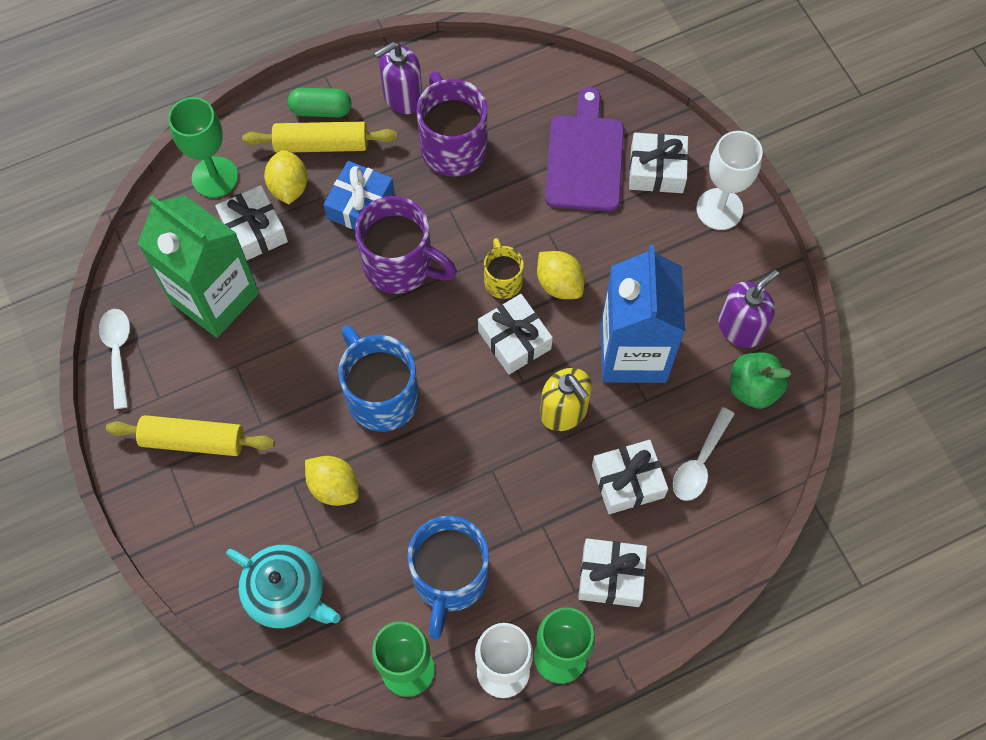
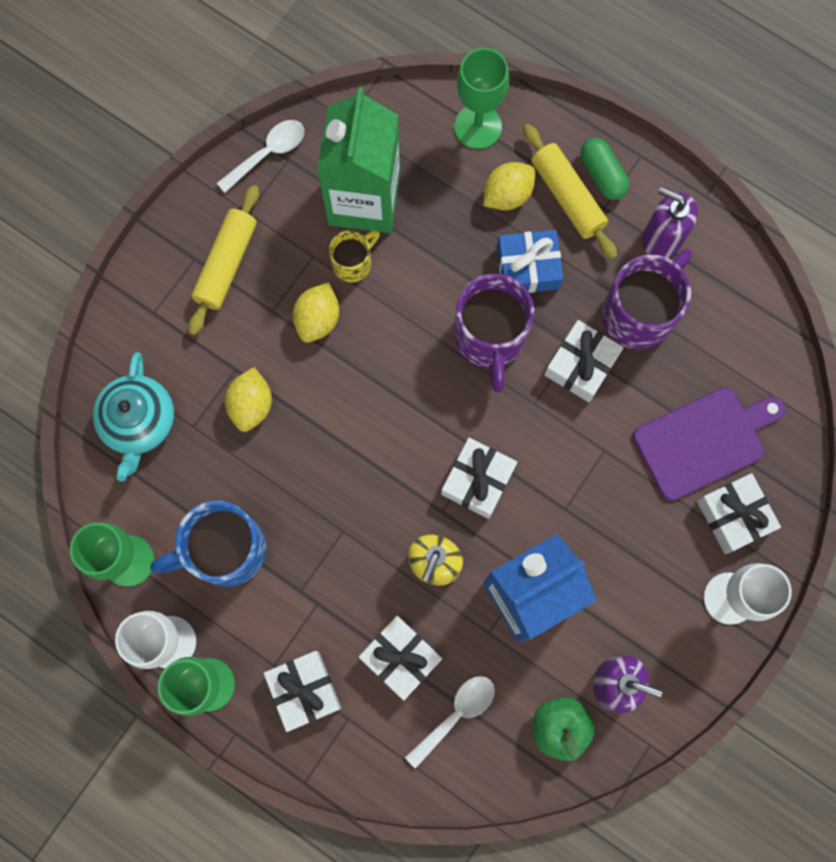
camera: 60 degrees right, 10 degrees up
(193, 440) = (226, 264): yellow rolling pin -> yellow rolling pin turned 45 degrees clockwise
(254, 230) = (447, 192): white gift -> white gift (581, 365)
(381, 395) = (356, 395): blue mug -> none
(503, 280) = (530, 436): yellow mug -> yellow mug (353, 263)
(559, 284) = (557, 490): yellow lemon -> yellow lemon (318, 319)
(699, 462) = (456, 714): white spoon -> white spoon turned 135 degrees clockwise

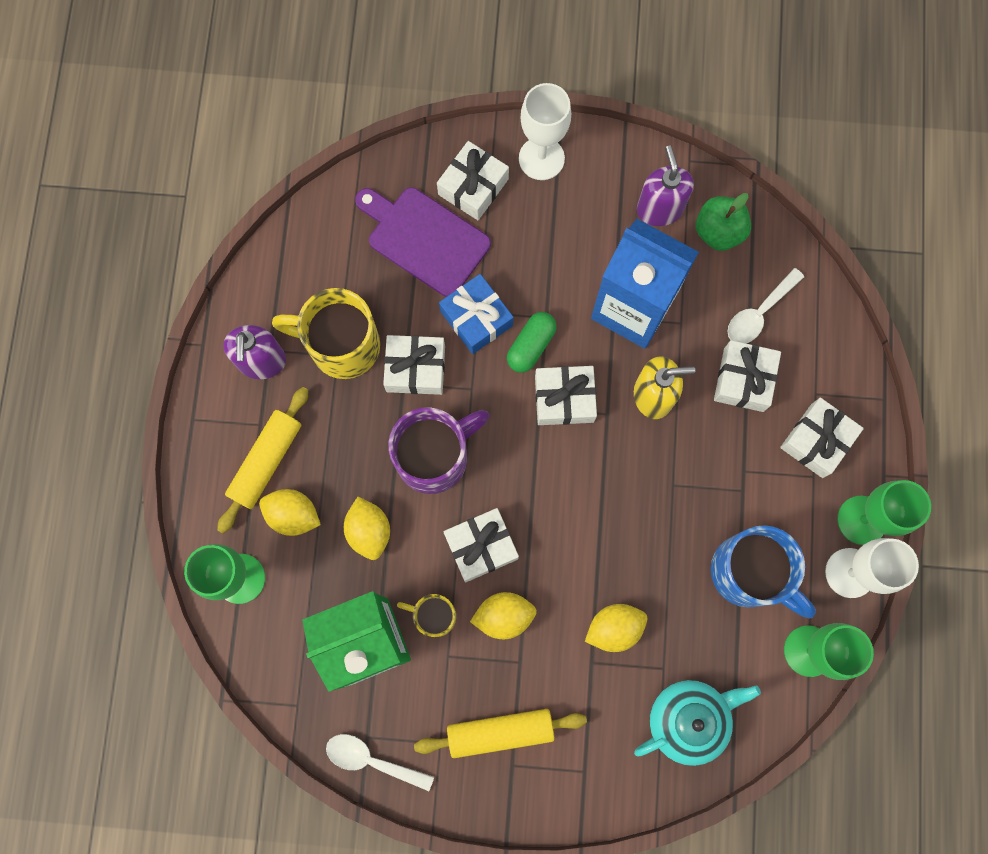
camera: 120 degrees left, 0 degrees up
(388, 333) = (481, 547): none -> white gift
(456, 714) = (759, 313): white spoon -> white spoon turned 60 degrees counterclockwise
(457, 249) = (369, 531): none -> yellow lemon
(528, 267) = (352, 460): blue gift -> blue gift (476, 318)
(602, 174) = (229, 442): green capsule -> green capsule (531, 346)
(639, 313) = (342, 345): purple mug -> yellow mug

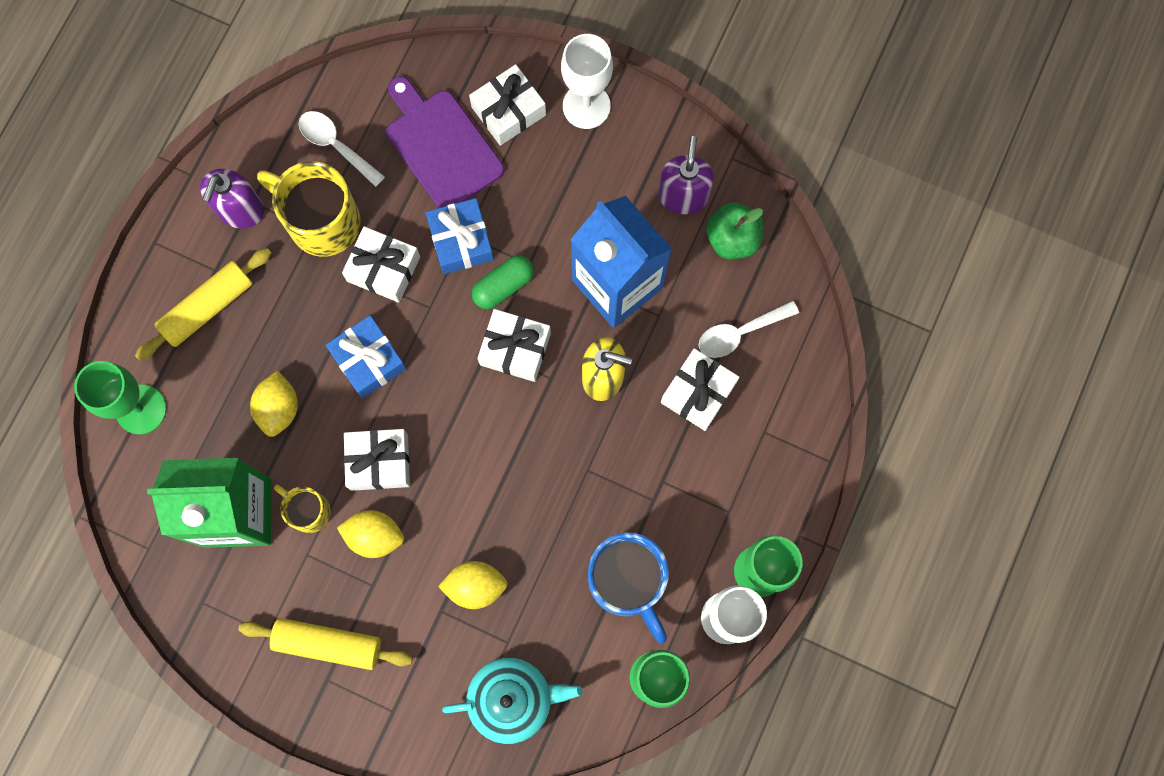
camera: 20 degrees right, 0 degrees up
(293, 515) = (213, 367): yellow lemon -> none
(372, 760) = (197, 625): white spoon -> white spoon (336, 145)
(435, 457) = (368, 360): purple mug -> blue gift
(816, 440) = (746, 478): white gift -> none

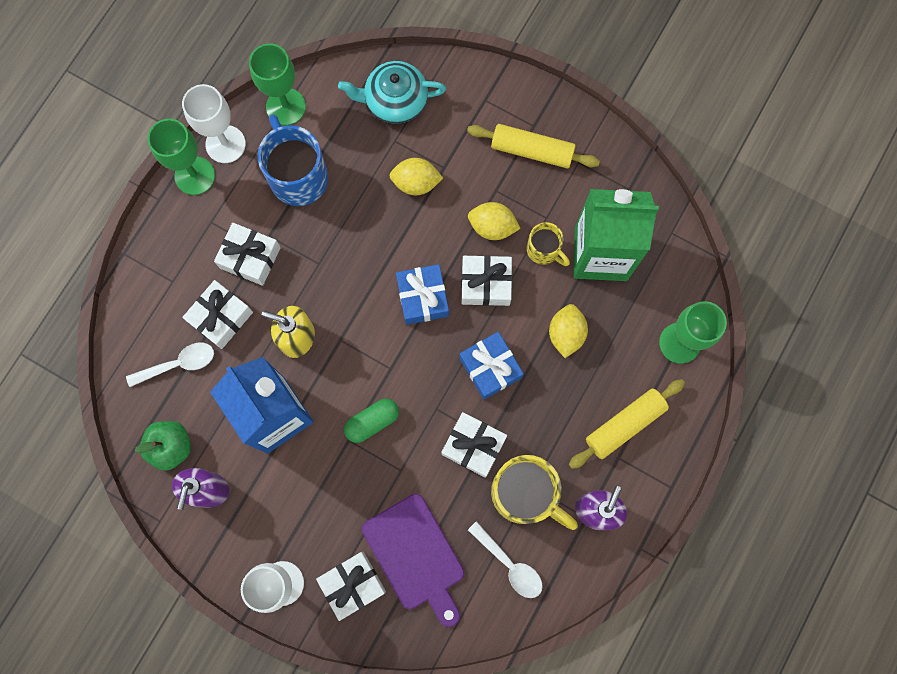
camera: 175 degrees left, 0 degrees up
(461, 241) = (405, 465): blue gift -> blue gift (422, 297)
(515, 349) = (367, 366): white gift -> white gift (250, 257)

